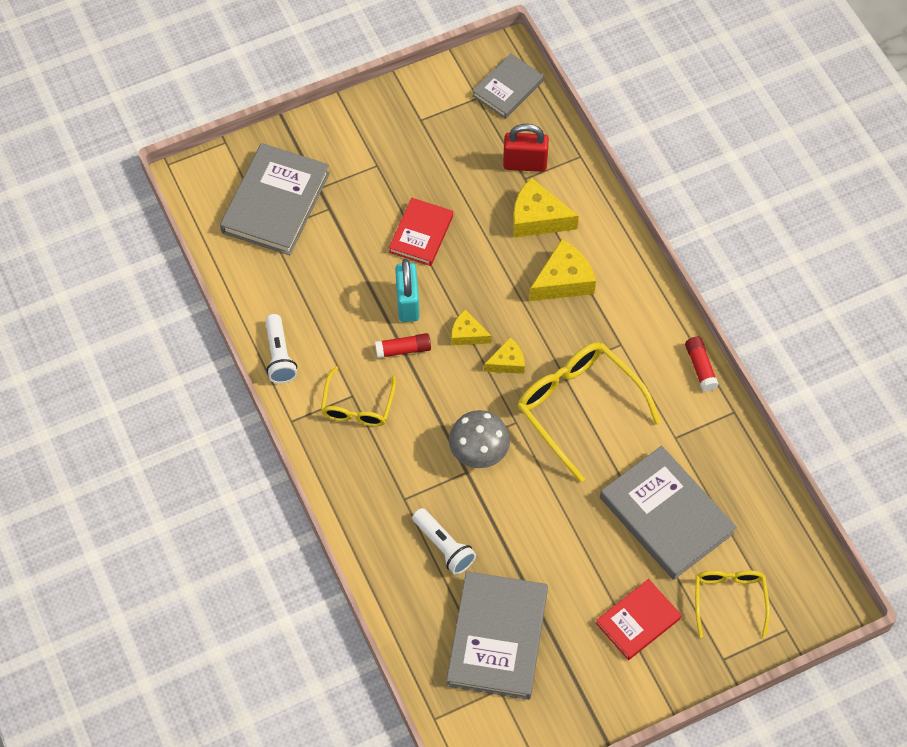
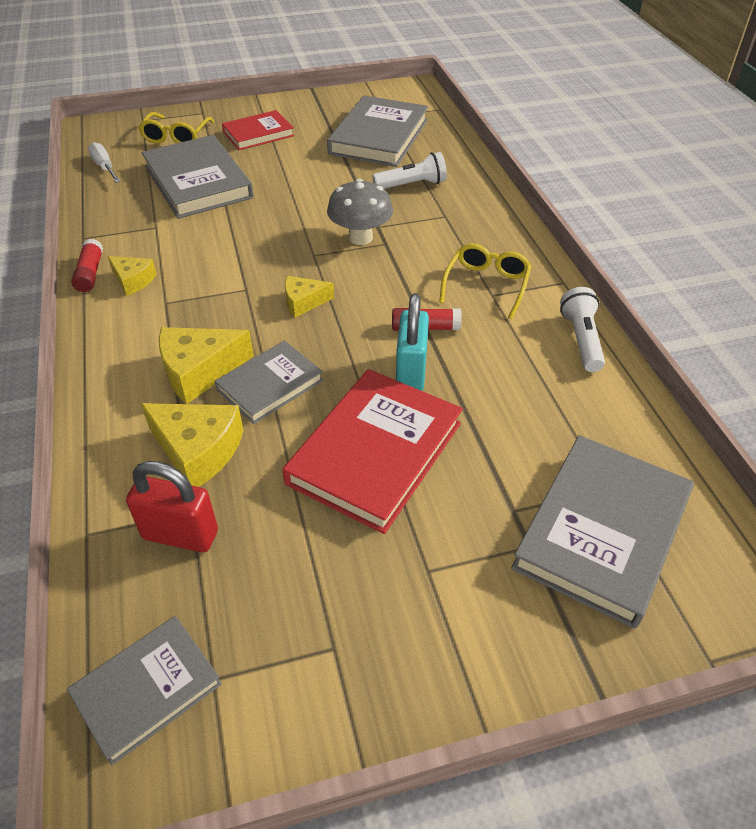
camera: 170 degrees left, 15 degrees down
(421, 234) = (375, 453): red book -> red book, size x1.66
(444, 546) = (412, 185): white flashlight -> white flashlight turned 105 degrees clockwise
(467, 334) = (342, 332): yellow cheese -> yellow cheese (133, 281)
(508, 276) = (270, 385): none -> grey book
(578, 407) = (241, 258): yellow glasses -> none
(776, 526) = (104, 167): none -> white screwdriver

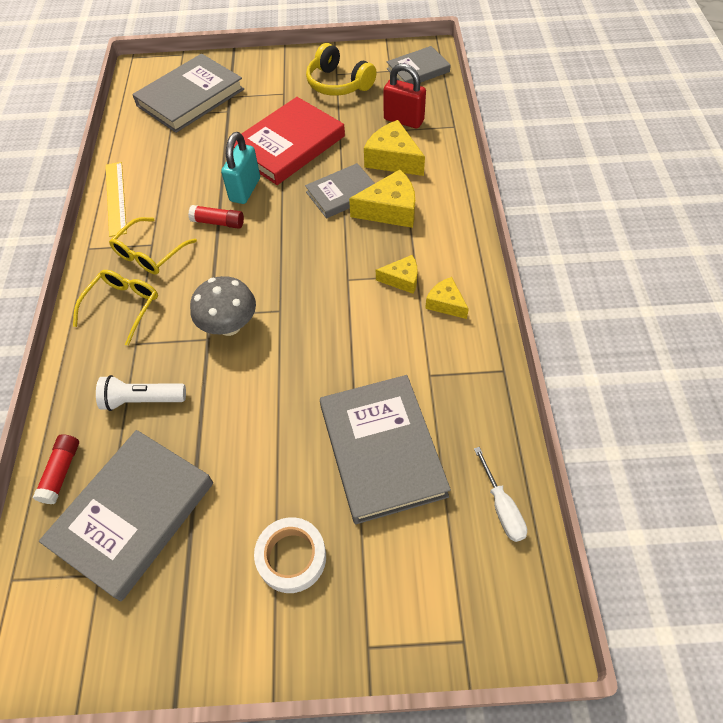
camera: 165 degrees left, 10 degrees up
(90, 273) = (486, 318): red glue stick -> red glue stick (61, 472)
(176, 136) = (409, 573): yellow glasses -> yellow glasses (123, 306)
(258, 134) = (291, 557): red book -> white tape
(304, 302) = (302, 259): yellow cheese -> yellow cheese (402, 279)
(322, 615) = (338, 84): none -> yellow headphones
(581, 339) = (115, 198): white flashlight -> yellow ruler

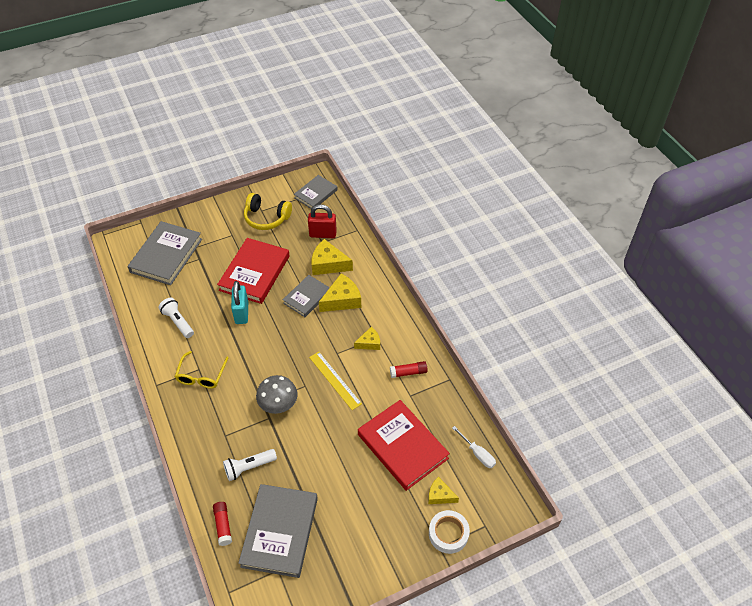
camera: 25 degrees left, 5 degrees down
(115, 198) = (155, 344): yellow ruler -> yellow ruler (335, 380)
(123, 306) = (203, 415): yellow glasses -> none
(159, 178) = (178, 322): none -> white flashlight
(218, 222) = (235, 341): red glue stick -> red glue stick (408, 372)
(291, 557) = (380, 520): white tape -> white tape (448, 533)
(381, 450) = (402, 446): grey book -> red book
(446, 303) = (401, 350): yellow cheese -> yellow cheese (440, 495)

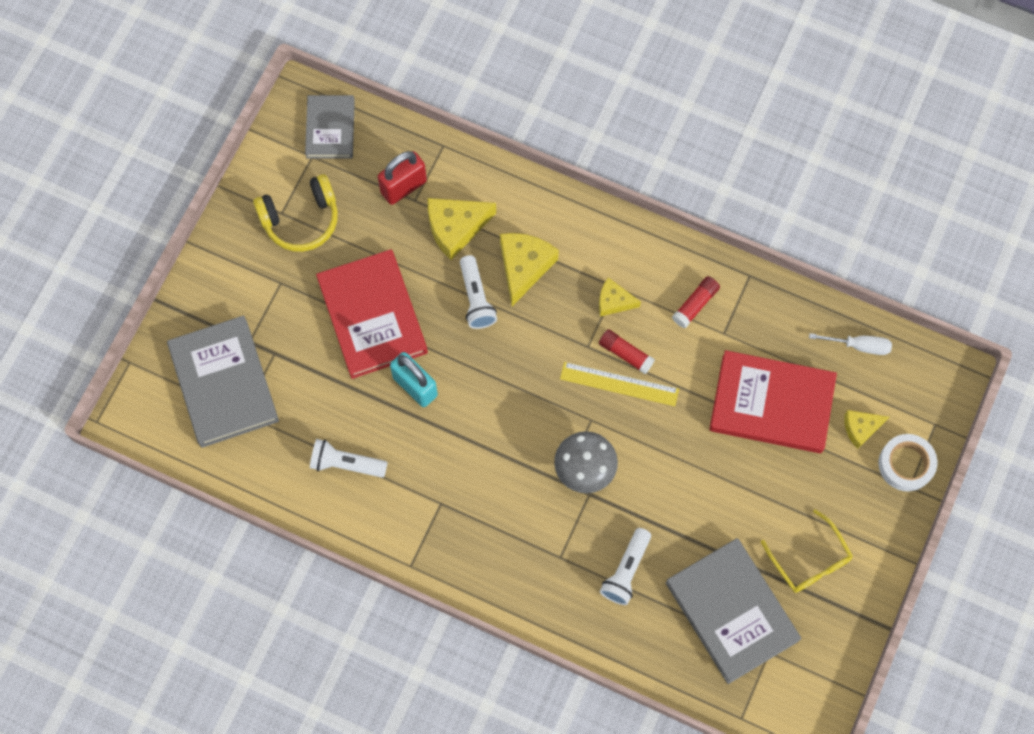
camera: 40 degrees left, 20 degrees up
(201, 376) = (453, 509): yellow glasses -> yellow glasses (810, 560)
(223, 525) = (664, 657): red glue stick -> red glue stick (625, 354)
(307, 297) = (476, 298): grey book -> white flashlight
(369, 343) = (614, 301): yellow cheese -> yellow cheese turned 105 degrees counterclockwise

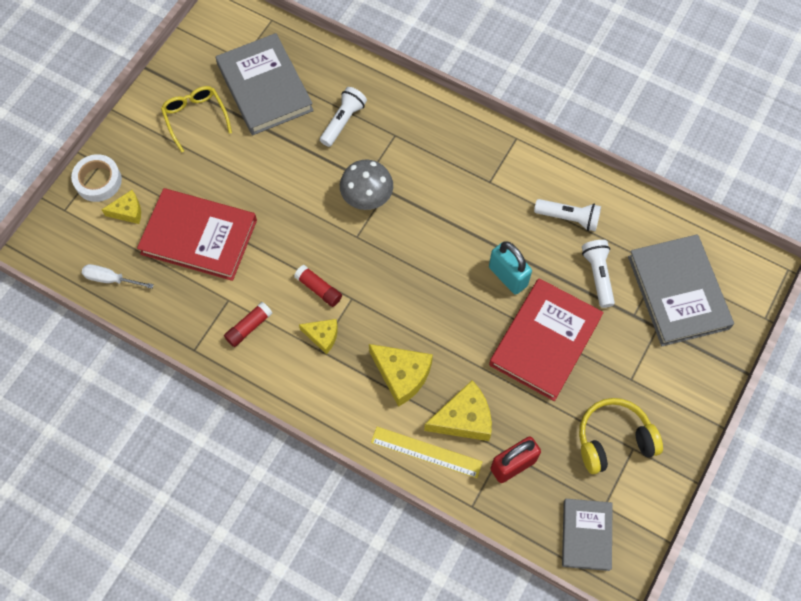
camera: 175 degrees left, 5 degrees down
(372, 316) = (545, 341): red book -> red book turned 45 degrees clockwise
(476, 298) = (448, 349): white flashlight -> white flashlight (598, 275)
(524, 267) = (402, 375): yellow cheese -> yellow cheese turned 75 degrees counterclockwise
(619, 384) = (328, 264): yellow ruler -> yellow ruler (426, 452)

